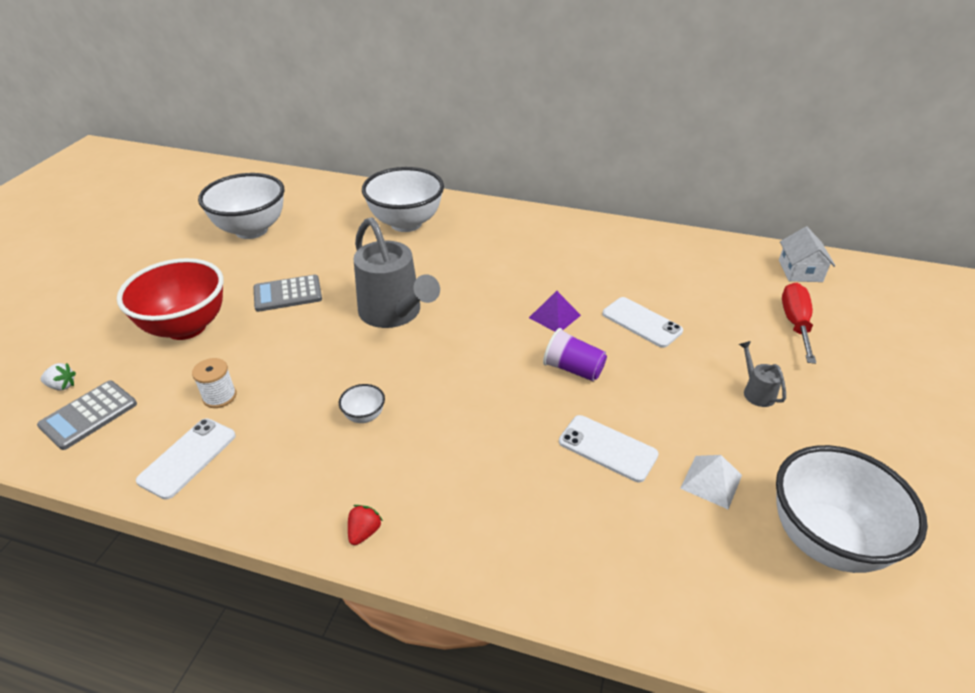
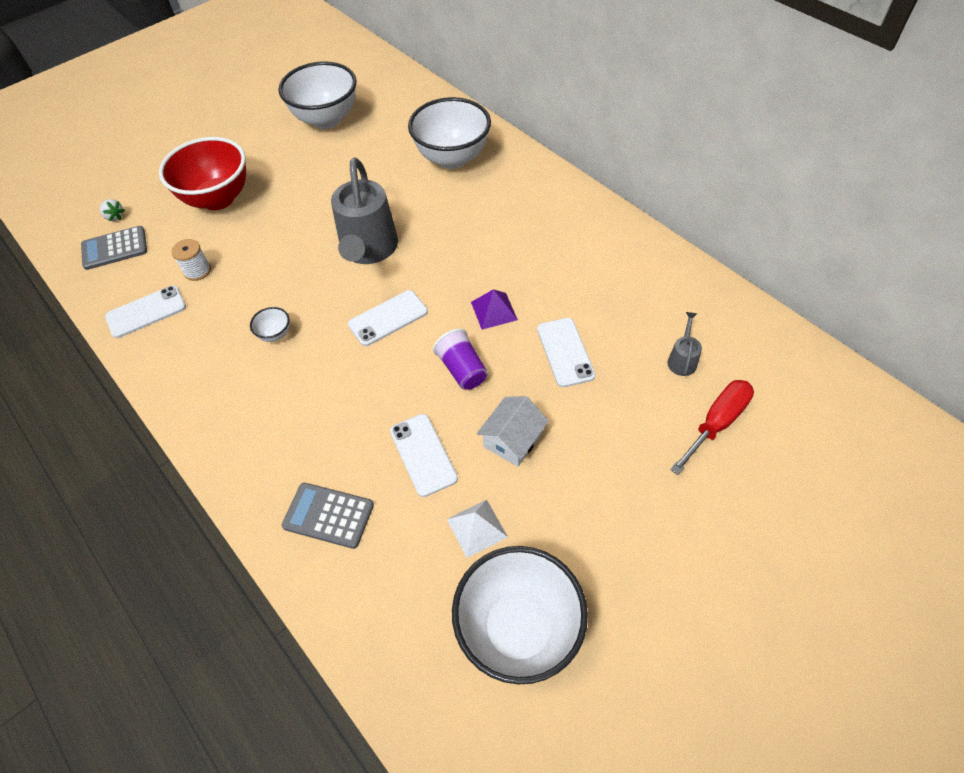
camera: 35 degrees right, 15 degrees up
(288, 294) = (306, 196): grey calculator -> grey calculator (328, 515)
(364, 532) = (205, 427): red strawberry -> none
(466, 358) = (388, 318): none -> white phone
(756, 391) = (600, 471): grey watering can -> grey watering can (682, 359)
(800, 271) = (789, 368): white house -> white house (512, 440)

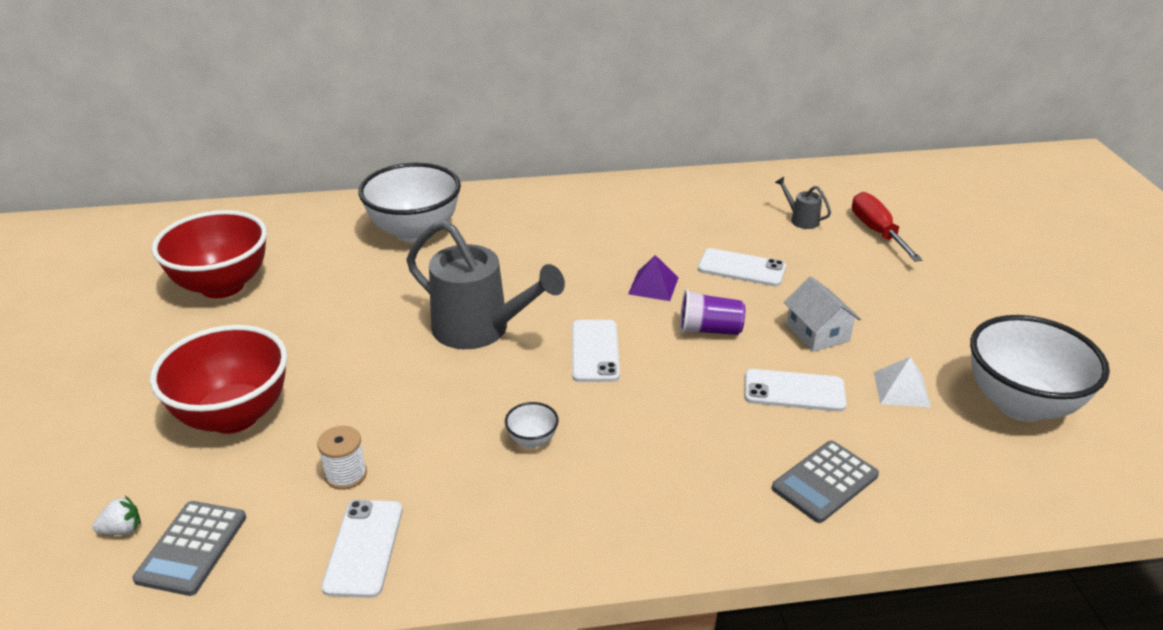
camera: 60 degrees left, 20 degrees down
(326, 119) = (222, 286): white bowl -> red bowl

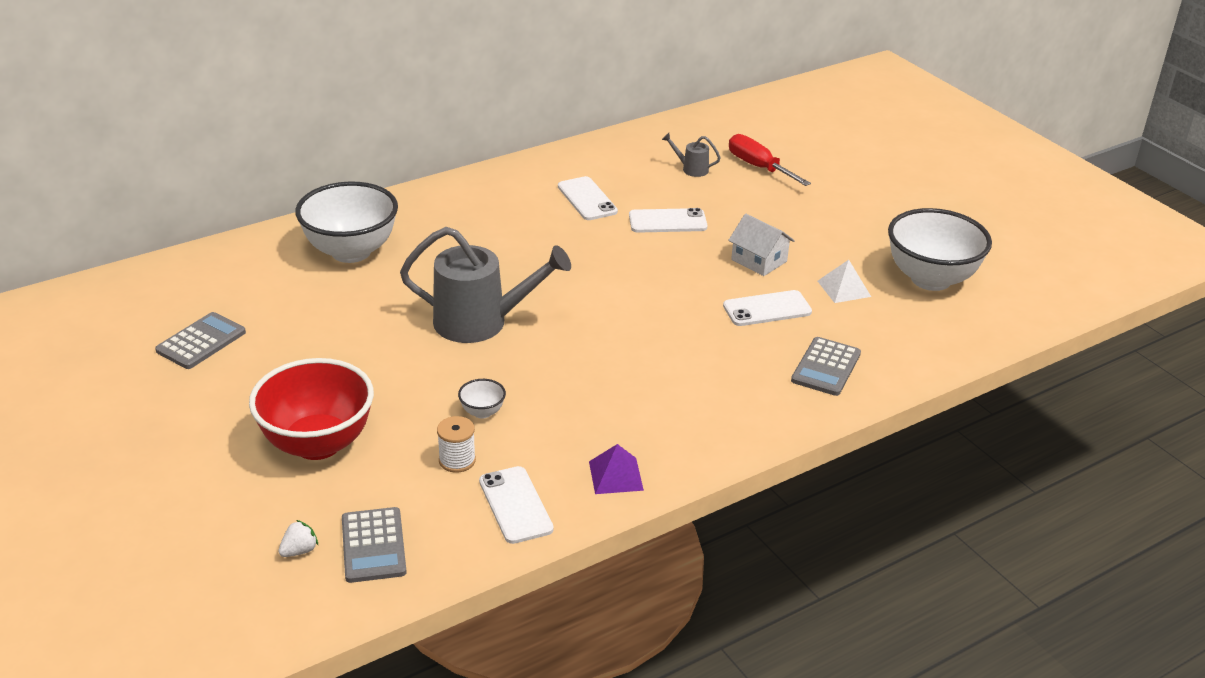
camera: 25 degrees left, 0 degrees up
(222, 286) = (201, 342): red bowl -> grey calculator
(532, 440) = (590, 396): white bowl -> white bowl (482, 412)
(595, 351) = (592, 316): white phone -> white phone (587, 199)
(653, 285) = (603, 252): purple pyramid -> purple pyramid (615, 475)
(709, 330) = (673, 278): purple cup -> none

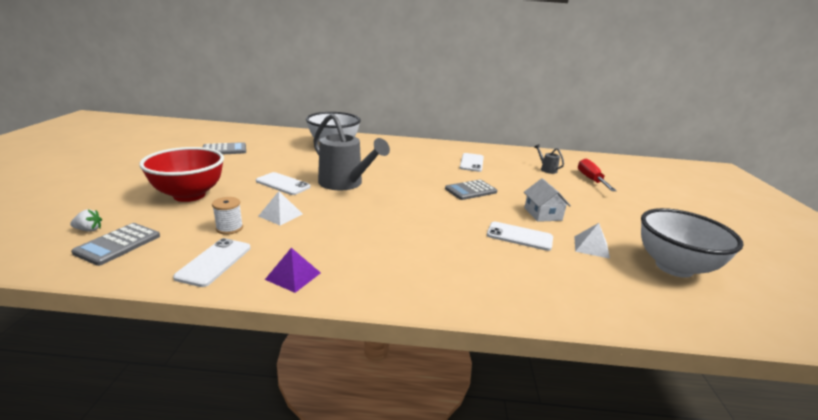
camera: 35 degrees right, 10 degrees down
(482, 412) = (280, 215): white bowl -> white pyramid
(667, 221) = (505, 182): white phone -> white phone (283, 184)
(826, 367) = (526, 283): grey calculator -> grey calculator (470, 190)

